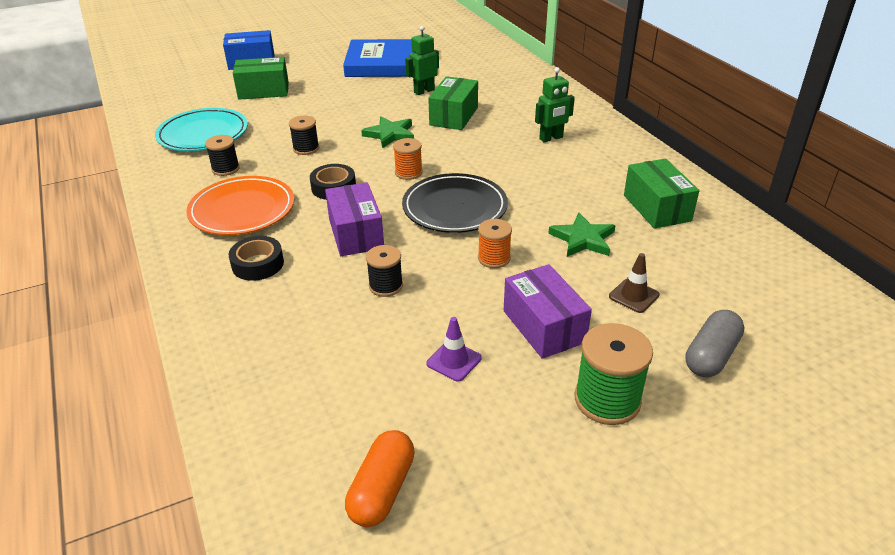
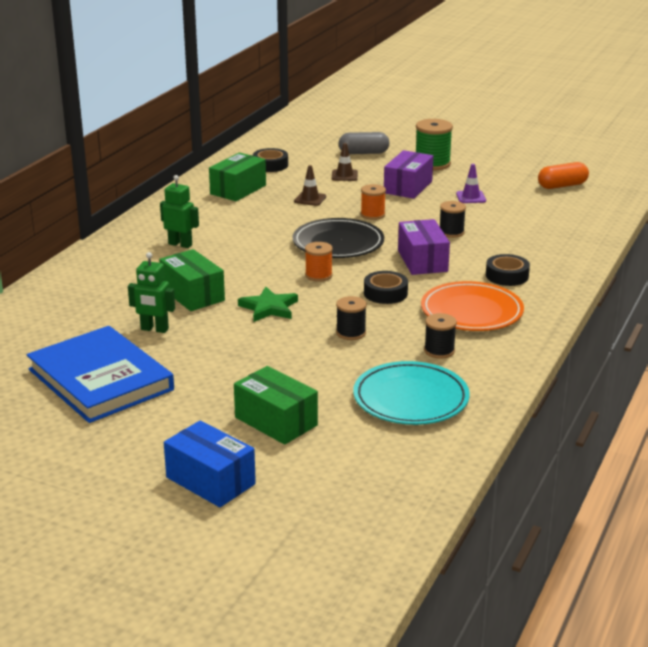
camera: 130 degrees left, 10 degrees down
(356, 234) = (422, 261): purple box -> purple box turned 45 degrees counterclockwise
(454, 116) = (192, 294): green box -> green box turned 75 degrees clockwise
(583, 239) = (310, 199): green star -> brown traffic cone
(721, 257) = (270, 165): none -> black tape

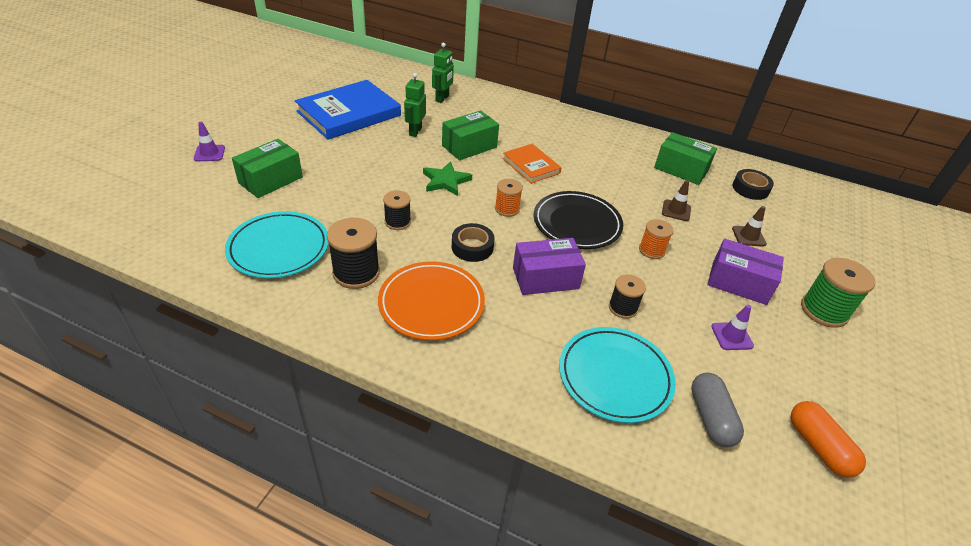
camera: 85 degrees right, 15 degrees up
(180, 244) = (558, 141): green robot -> green robot (442, 98)
(210, 480) = (209, 153): blue box -> purple traffic cone
(235, 261) = (531, 166): none -> orange book
(363, 153) = (823, 254): grey capsule -> grey capsule (710, 417)
(439, 351) = (356, 273): black spool -> black spool, size x1.61
(507, 276) = (516, 343): black tape -> none
(528, 241) = (615, 376): none -> turquoise plate

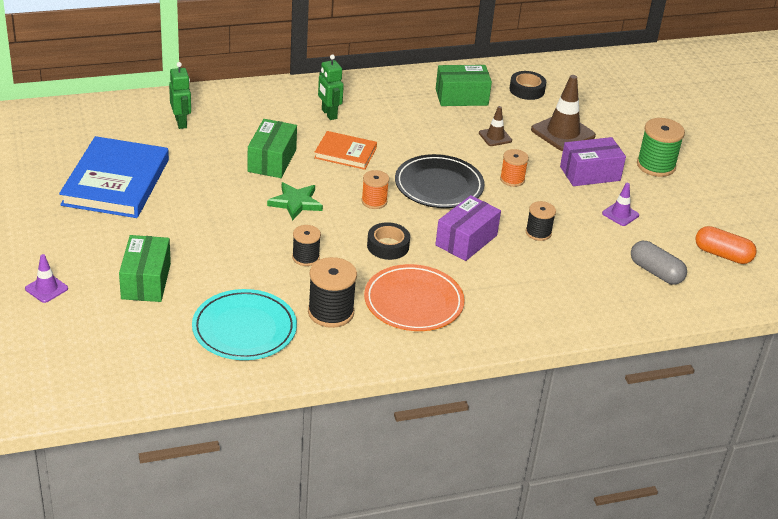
camera: 40 degrees left, 5 degrees down
(415, 131) = (204, 169): green robot -> green robot (329, 114)
(615, 376) = (581, 280): turquoise plate -> none
(748, 236) = (563, 133): brown traffic cone -> brown traffic cone, size x1.86

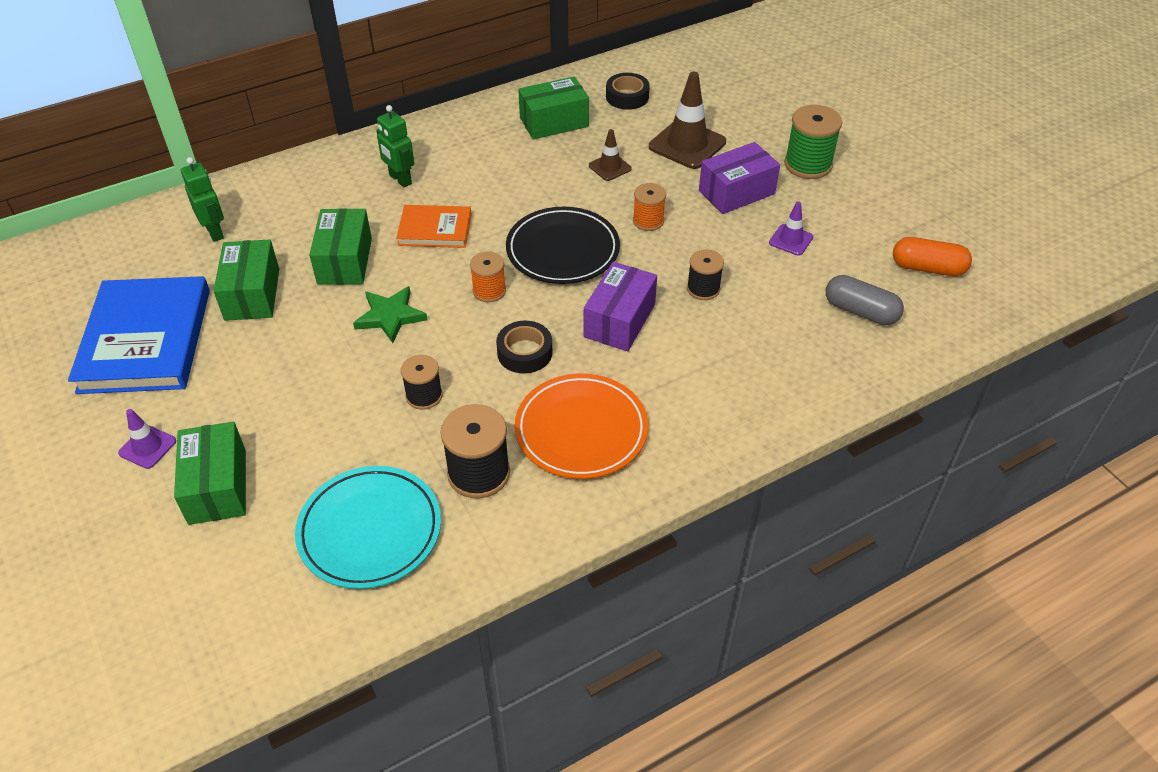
camera: 10 degrees left, 10 degrees up
(46, 288) = (79, 534): purple traffic cone -> purple traffic cone (147, 447)
(198, 168) = (252, 294): none -> green box

